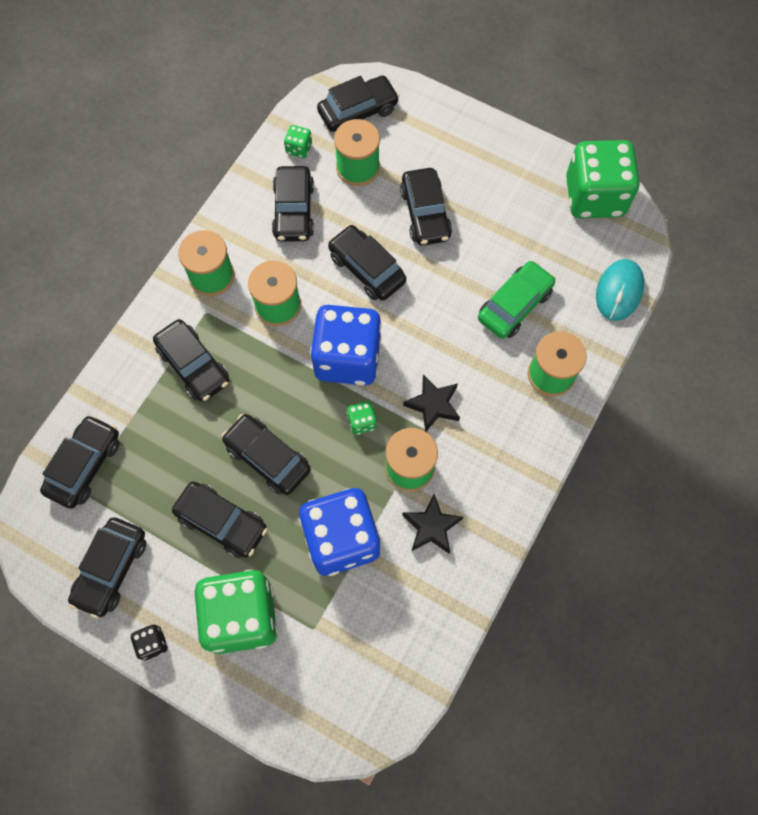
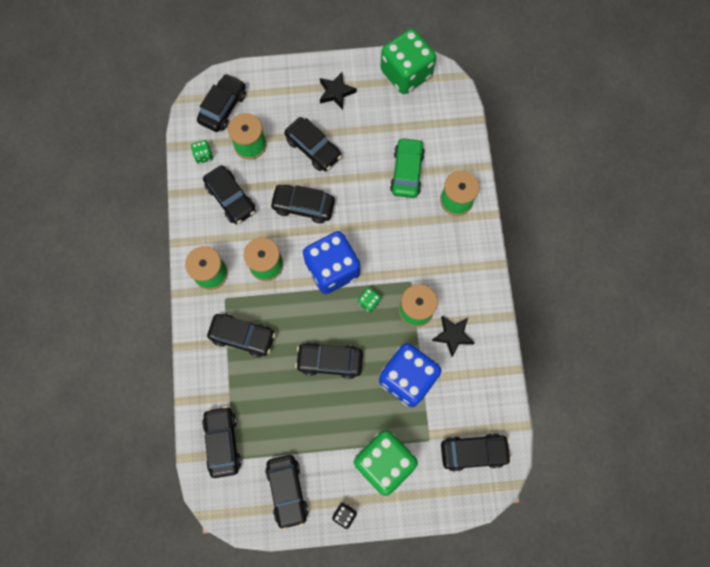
camera: 35 degrees left, 5 degrees up
(222, 522) = (331, 417): black car -> black car (473, 452)
(433, 405) = (402, 263): black star -> black star (336, 92)
(619, 291) = (460, 124): turquoise mouse -> none

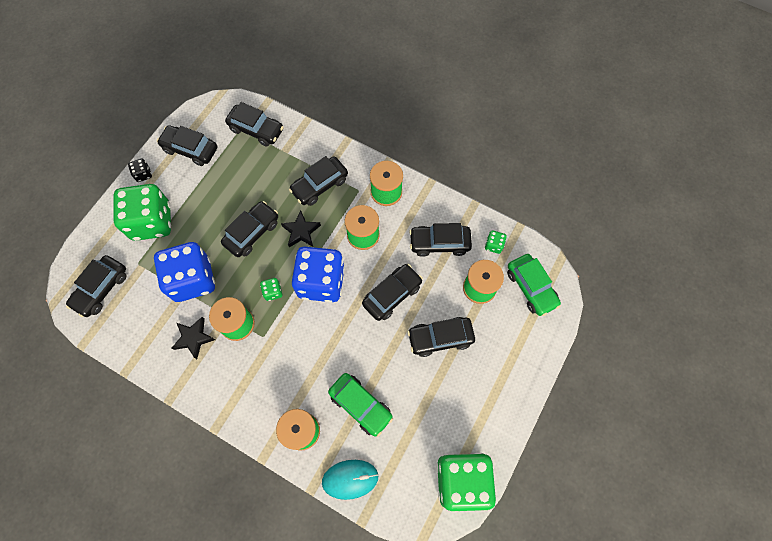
camera: 125 degrees right, 5 degrees down
(223, 107) = (531, 287): black car -> green car
(336, 92) = (484, 396): black star -> black star (301, 231)
(462, 145) = (350, 479): none -> turquoise mouse

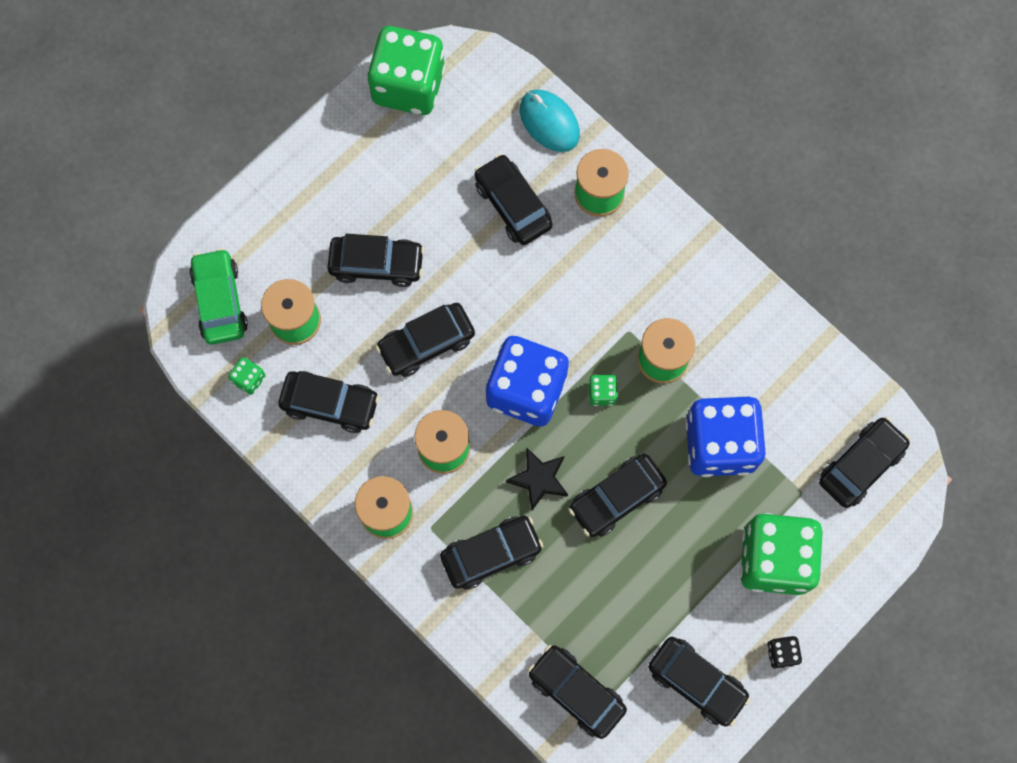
camera: 165 degrees left, 5 degrees up
(194, 338) = (728, 354): black star -> none
(350, 479) = (549, 122): turquoise mouse -> turquoise mouse turned 45 degrees clockwise
(360, 405) = (513, 205): green car -> black car

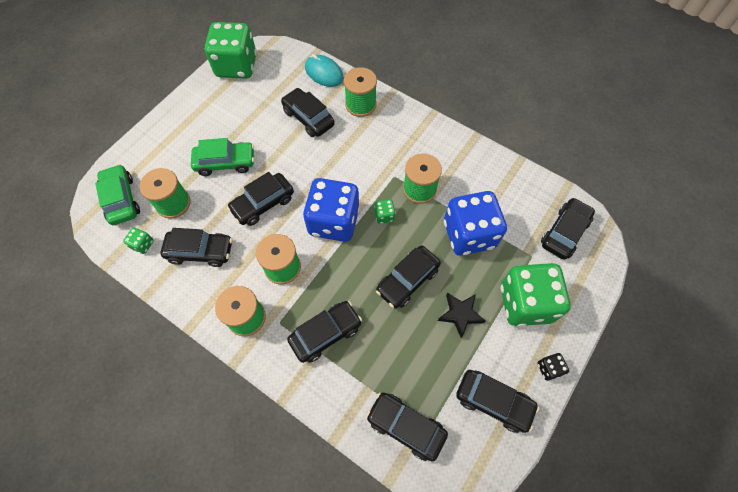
camera: 10 degrees left, 10 degrees down
(377, 264) = (225, 163): black car -> green car
(539, 479) = (351, 277): black star -> black star (460, 314)

